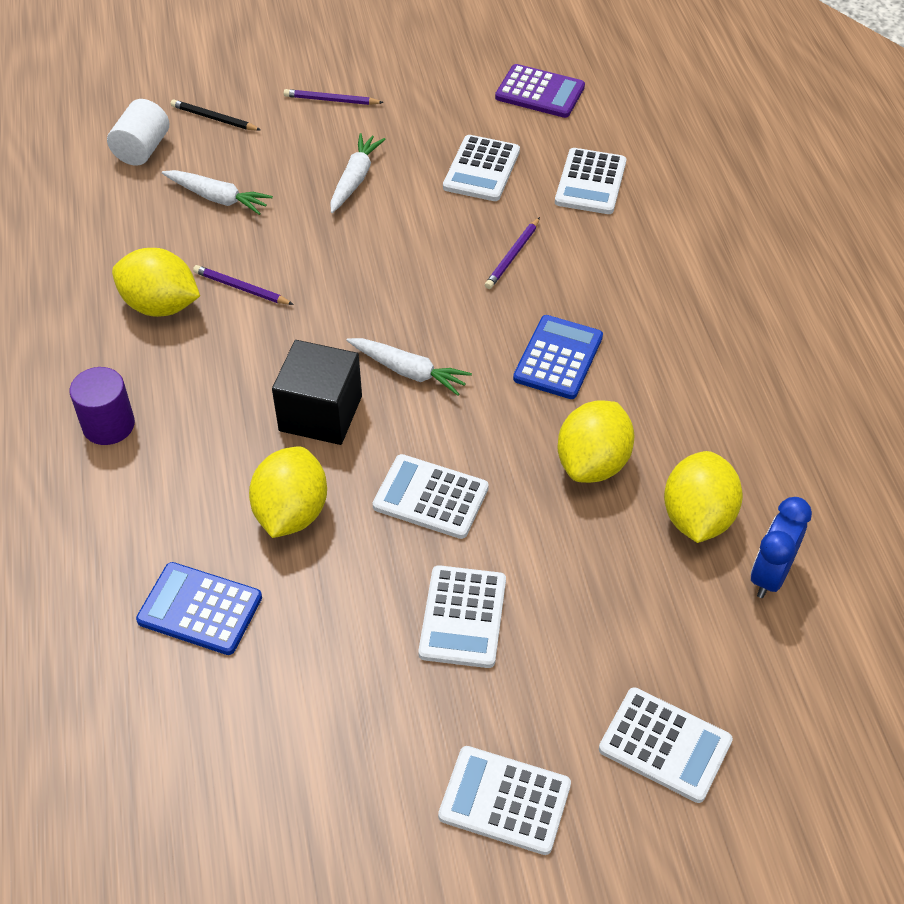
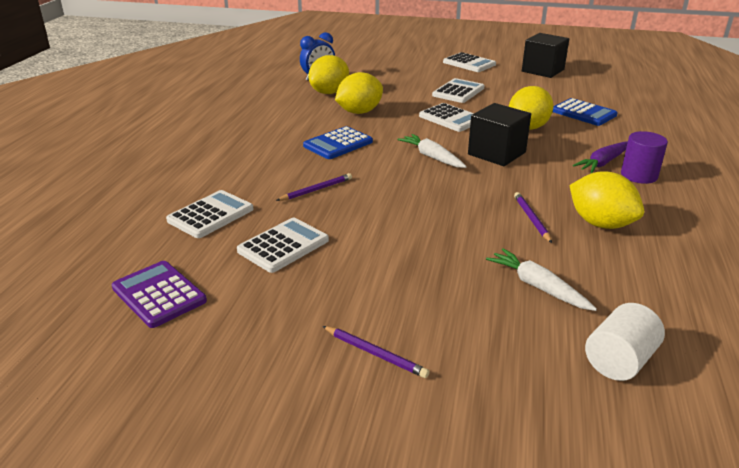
camera: 155 degrees left, 20 degrees down
(160, 441) = (603, 163): none -> purple carrot
(214, 118) = (524, 374): black pencil -> none
(241, 288) = (531, 219): purple pencil -> purple pencil turned 150 degrees counterclockwise
(316, 824) = (542, 70): none -> black cube
(355, 179) = (398, 268): white carrot -> none
(665, 745) = (401, 61): white calculator -> none

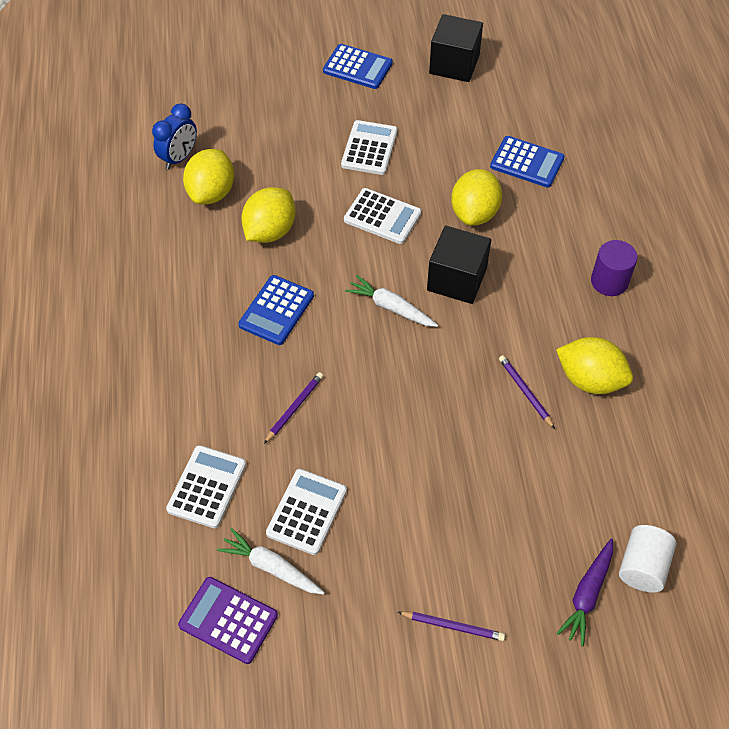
camera: 20 degrees left, 25 degrees up
(469, 63) = (357, 67): white calculator -> blue calculator
(537, 286) = (557, 494): white carrot -> white carrot (271, 567)
(603, 163) = (570, 267): purple carrot -> purple carrot (587, 595)

